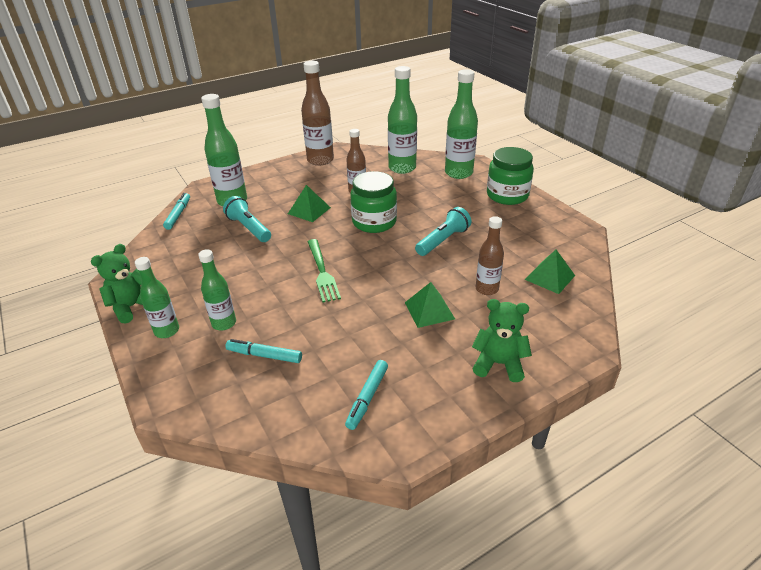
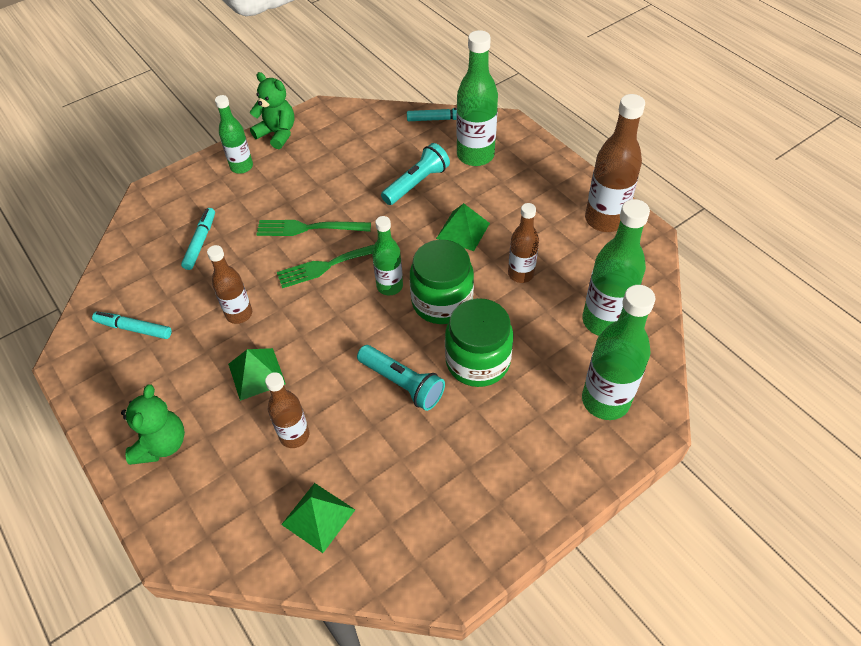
camera: 85 degrees right, 15 degrees up
(224, 323) = (249, 203): green bottle -> green bottle (389, 286)
(275, 284) = (308, 228): none -> green fork
(364, 323) = (239, 314): none -> brown bottle
(507, 195) = (542, 473): green jar -> green jar (477, 361)

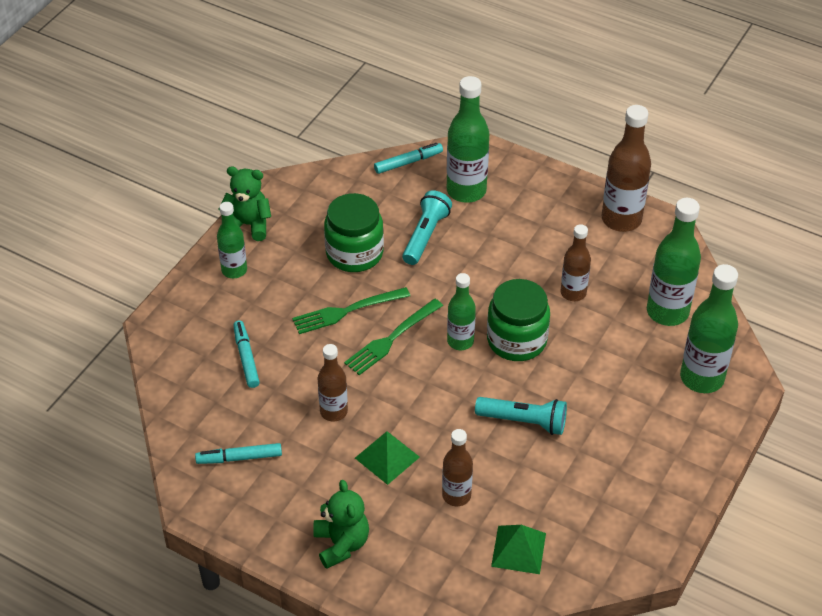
camera: 25 degrees left, 5 degrees down
(463, 230) = (497, 269): green pyramid -> none
(477, 361) = (578, 381): green jar -> green jar (354, 253)

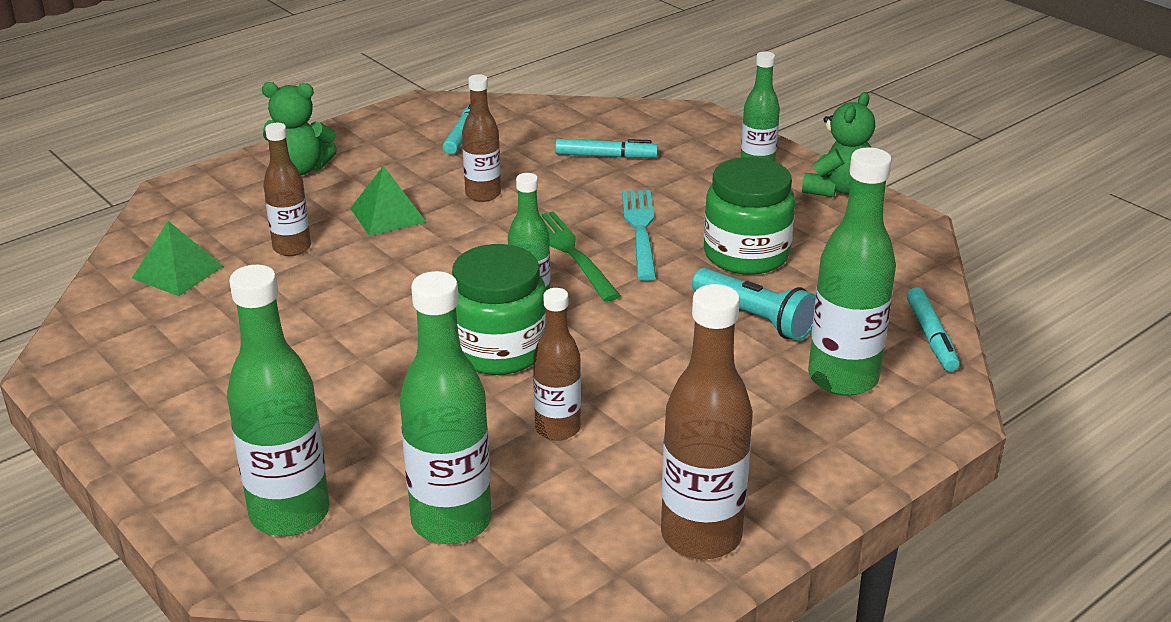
camera: 110 degrees right, 15 degrees down
(346, 311) = (640, 230): green fork -> turquoise fork
(524, 421) = (355, 321): turquoise flashlight -> none

